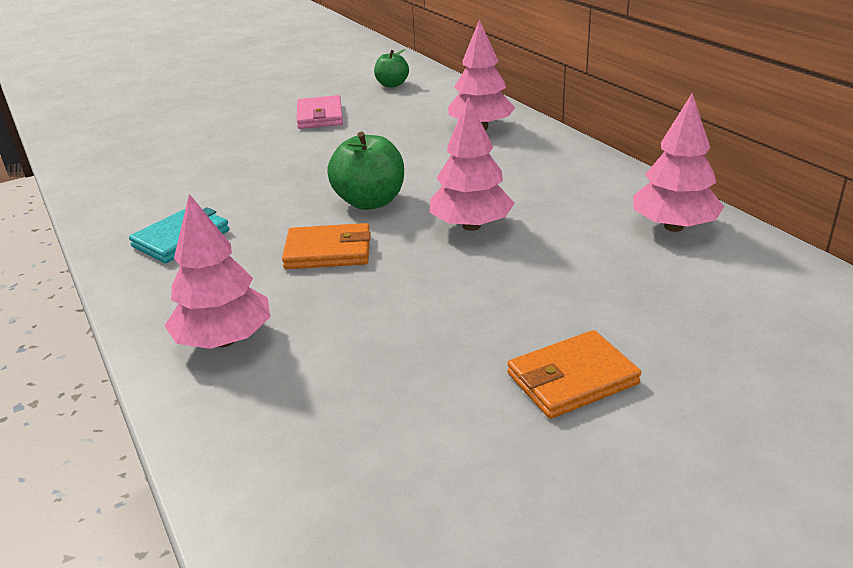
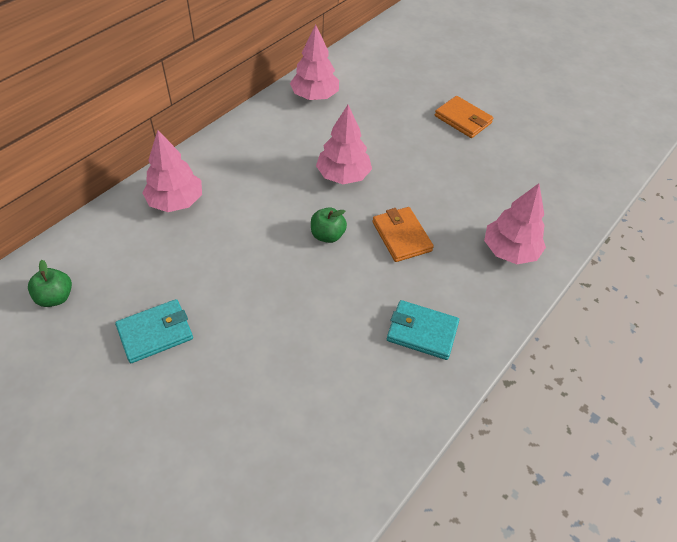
camera: 115 degrees left, 20 degrees up
(320, 116) = (155, 333): pink wallet -> turquoise wallet
(370, 202) = (327, 235): green apple -> green apple, size x0.63

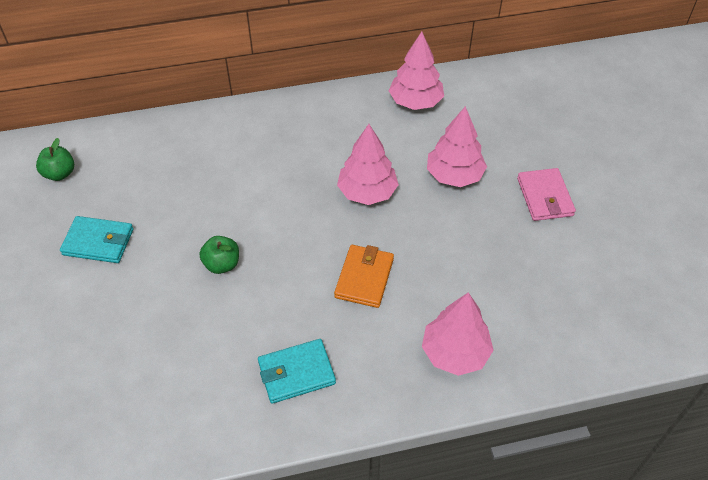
camera: 40 degrees right, 0 degrees up
(176, 201) = (208, 142): pink tree -> pink tree (454, 175)
(327, 235) = (300, 239): green apple -> green apple (222, 264)
(422, 332) = (296, 373): turquoise wallet -> turquoise wallet turned 75 degrees counterclockwise
(463, 119) = (545, 197): orange wallet -> pink wallet

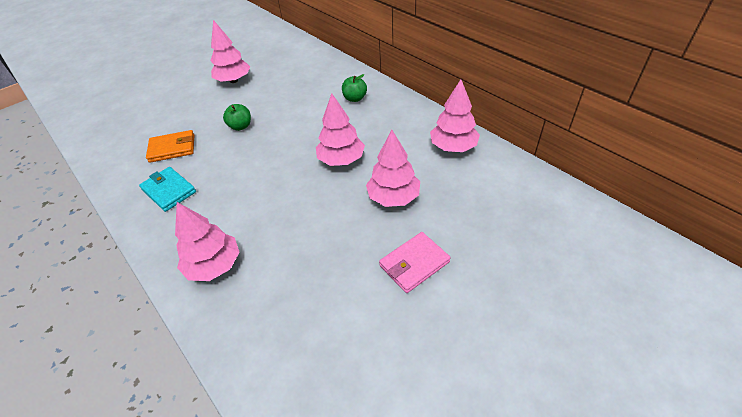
camera: 65 degrees right, 5 degrees down
(60, 173) = (273, 49): green apple -> green apple (355, 98)
(98, 242) = (233, 80): turquoise wallet -> pink tree
(364, 278) = (261, 189): orange wallet -> orange wallet (172, 148)

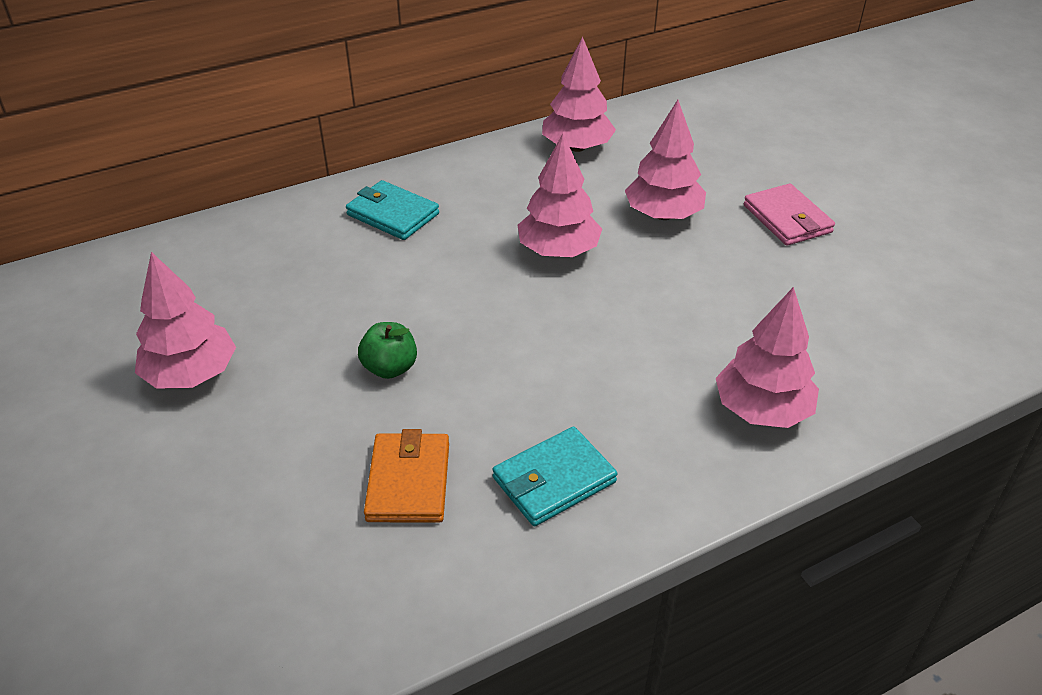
camera: 80 degrees left, 5 degrees down
(355, 98) = (393, 214): green apple -> turquoise wallet

